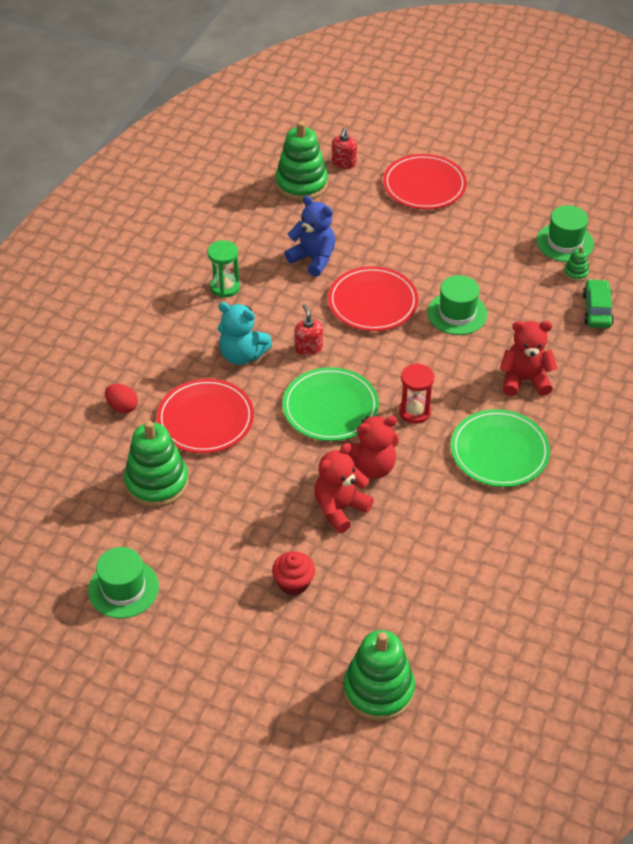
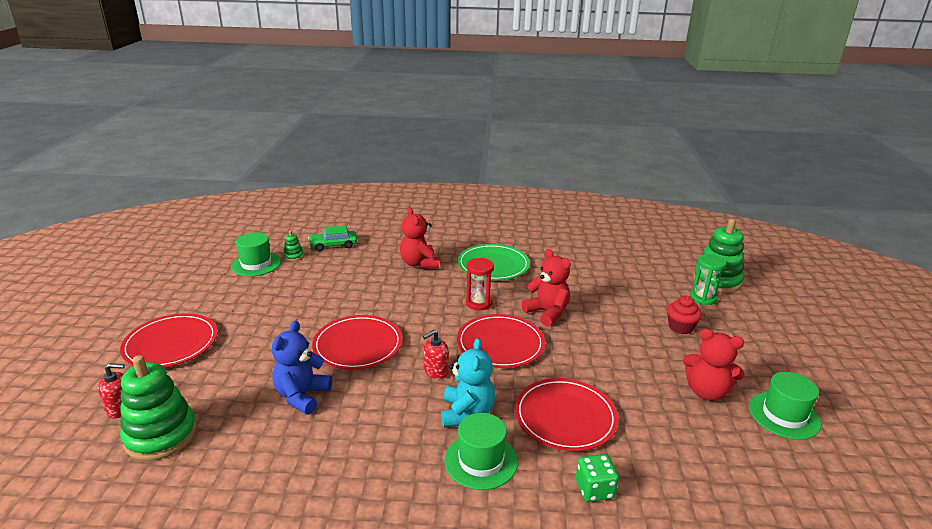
camera: 110 degrees left, 20 degrees down
(122, 407) = (594, 489): red egg -> green dice
(157, 482) = (663, 428): green stacking toy -> none
(225, 287) = (367, 455): green hourglass -> green hourglass (703, 298)
(330, 407) = (500, 344): green plate -> red plate
(340, 508) = (598, 320): red teddy bear -> red teddy bear (706, 392)
(457, 313) = (357, 300): green hat -> green hat (481, 460)

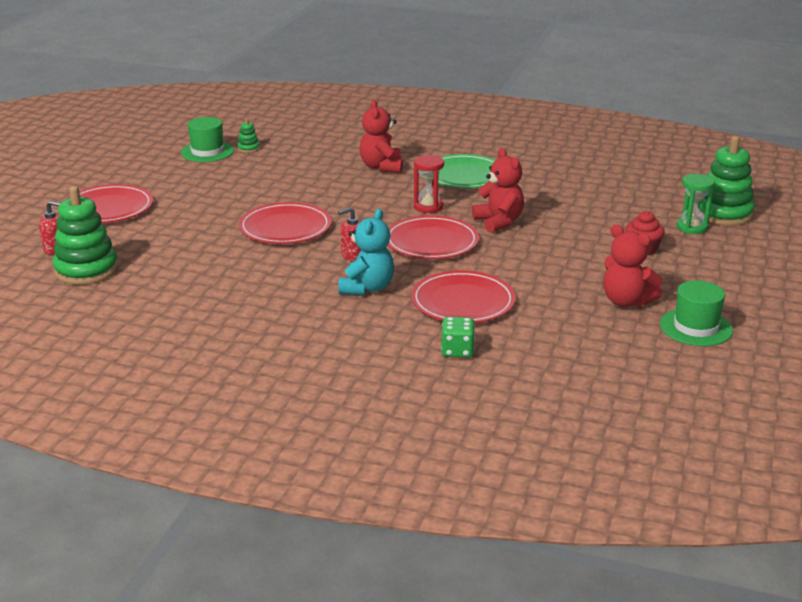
camera: 15 degrees right, 0 degrees up
(302, 396) = (217, 258): blue teddy bear -> none
(333, 245) = (295, 142): green car -> none
(481, 460) = (362, 320): green hat -> none

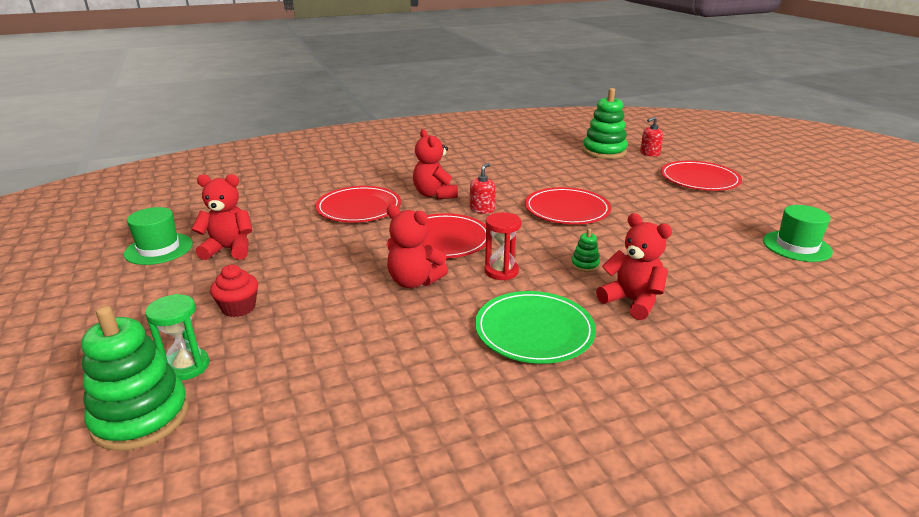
camera: 140 degrees right, 0 degrees up
(248, 148) = (785, 266): green stacking toy -> green stacking toy (585, 265)
(367, 288) = (434, 194): turquoise teddy bear -> red teddy bear
(457, 351) = (328, 183): green dice -> none

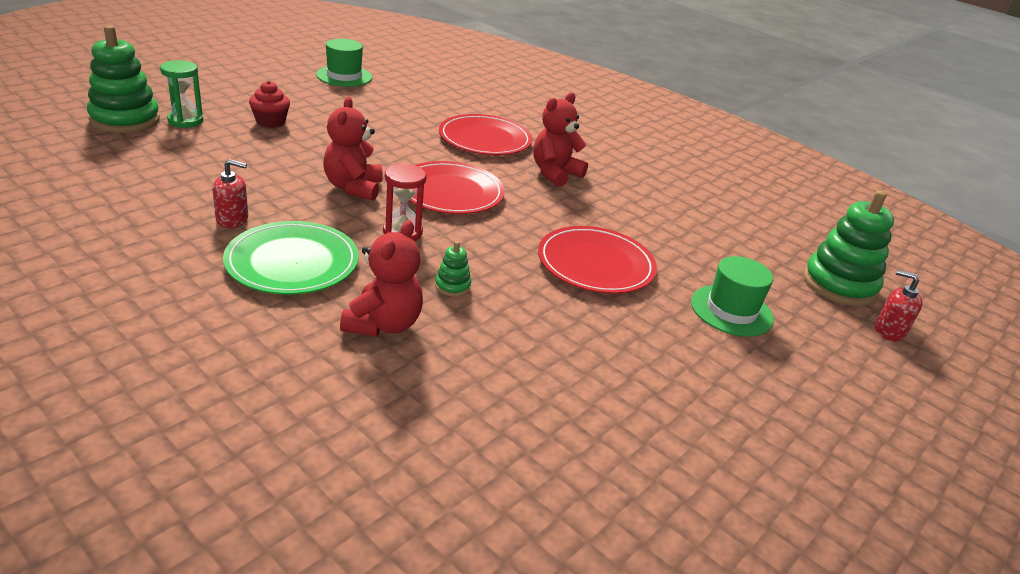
camera: 60 degrees right, 5 degrees up
(229, 249) = (360, 100): red teddy bear -> none
(482, 209) = (543, 206): red soap dispenser -> red soap dispenser (232, 219)
(699, 179) = (837, 388): red plate -> none
(796, 246) = (659, 498): green hat -> green hat (731, 310)

